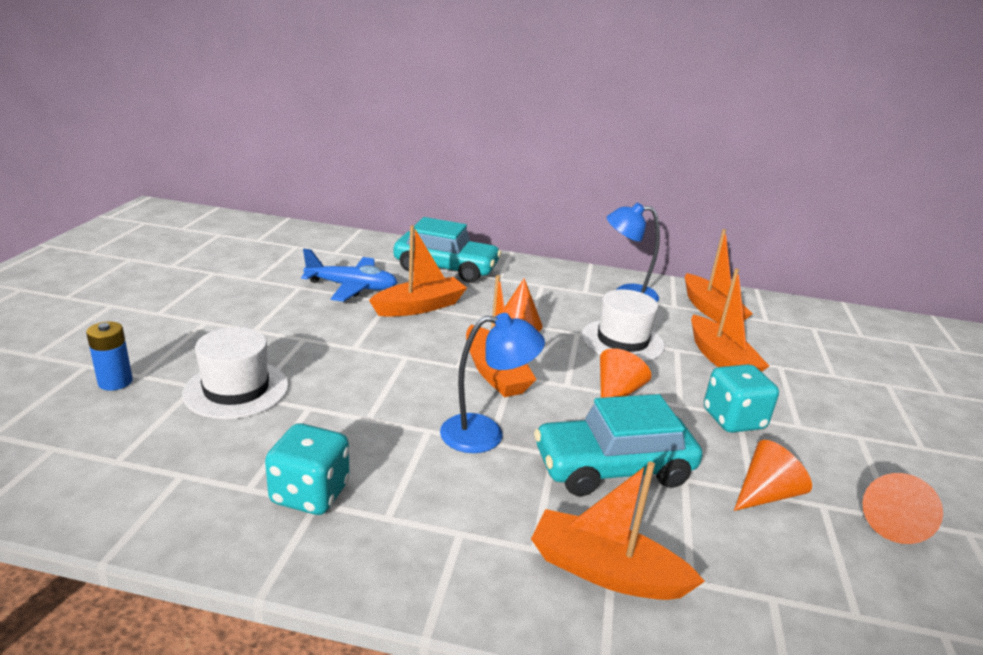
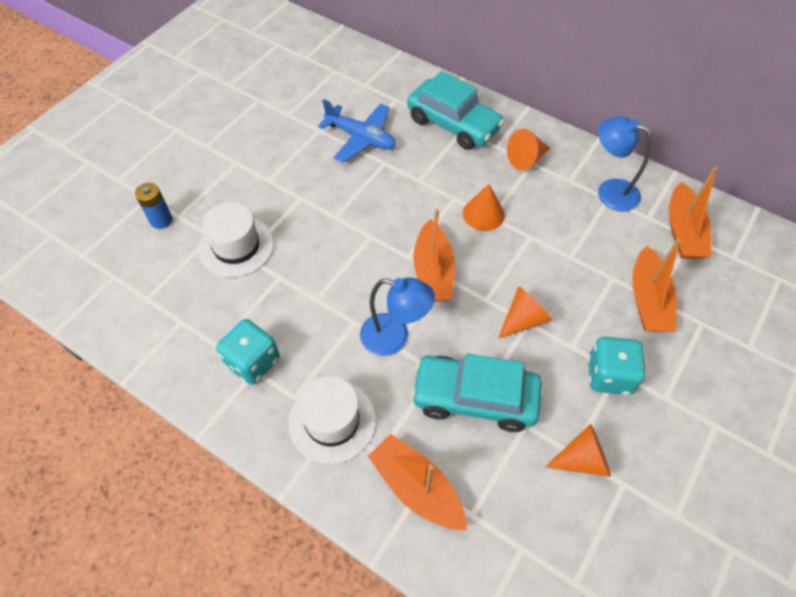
camera: 25 degrees right, 30 degrees up
(419, 307) = (407, 175): orange boat -> none
(622, 341) = (567, 256): white hat -> white hat (332, 421)
(893, 523) = (672, 519): orange cone -> orange cone (526, 159)

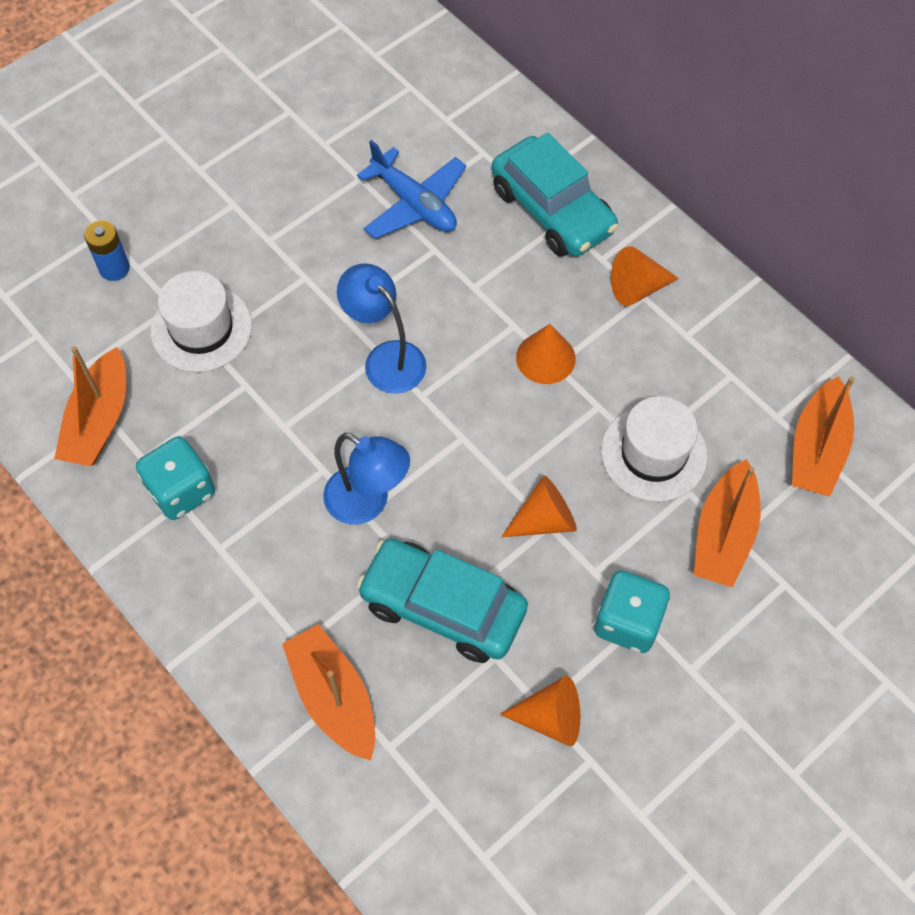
camera: 15 degrees right, 5 degrees up
(332, 421) = (257, 590): white hat -> white hat (653, 453)
(433, 272) = (448, 425): orange boat -> orange boat (99, 420)
(609, 191) = (737, 365): blue lamp -> blue lamp (386, 358)

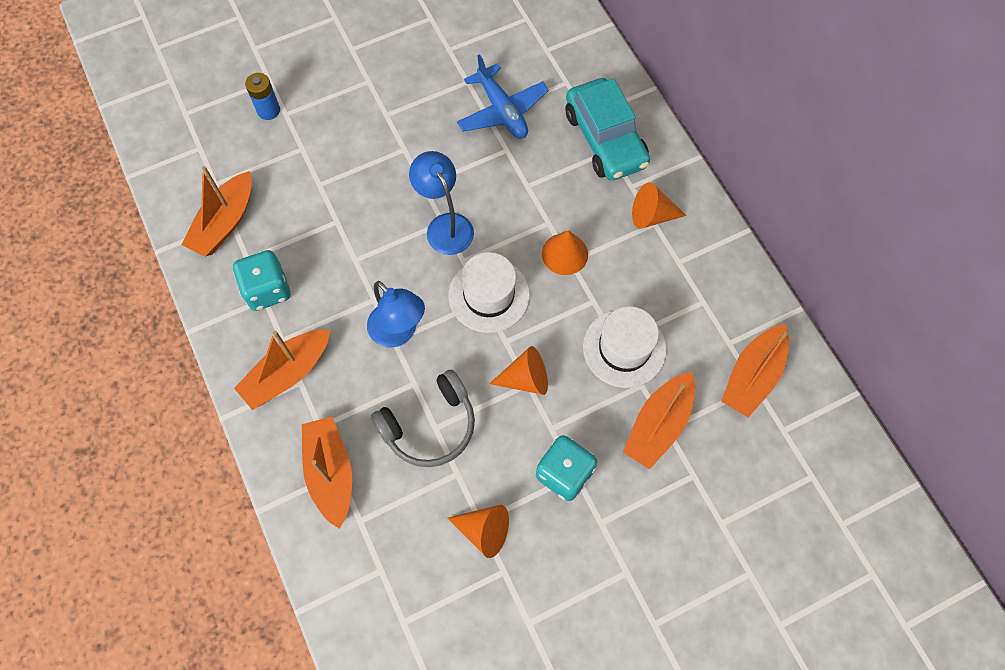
camera: 15 degrees right, 5 degrees up
(201, 328) = (317, 171): white hat -> white hat (489, 295)
(240, 588) = (287, 373): none -> orange boat
(442, 607) = (430, 426): turquoise car -> grey headphones

